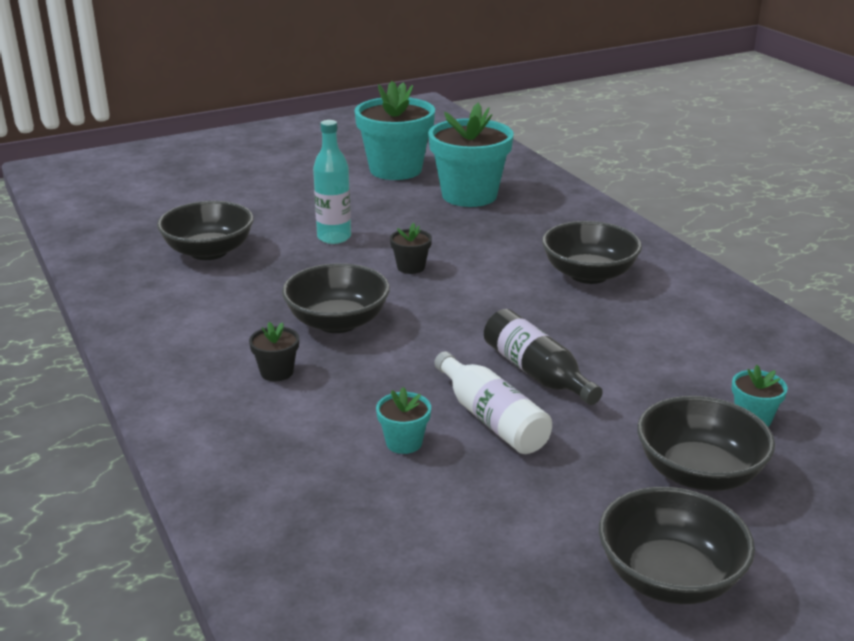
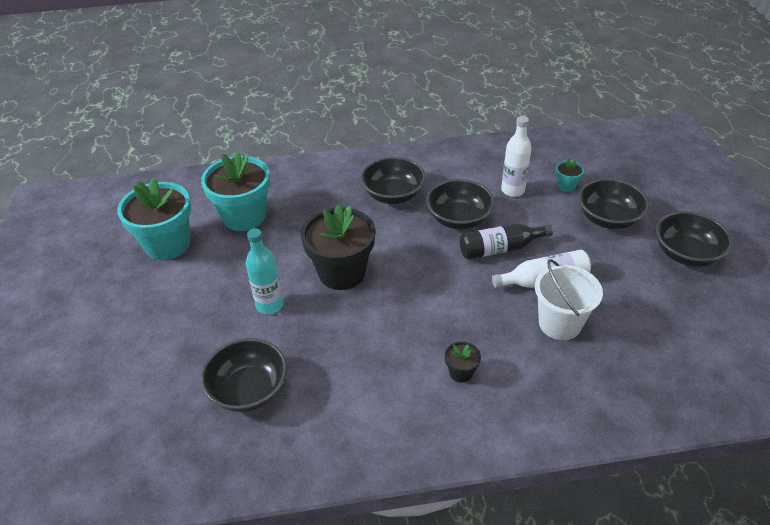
camera: 70 degrees left, 15 degrees up
(337, 322) = (404, 327): black bowl -> black bowl (458, 219)
(404, 442) = (559, 323): turquoise flower pot -> white bucket
(411, 267) = (342, 272): black flower pot -> black flower pot, size x2.29
(689, 367) = (513, 190): none -> white bottle

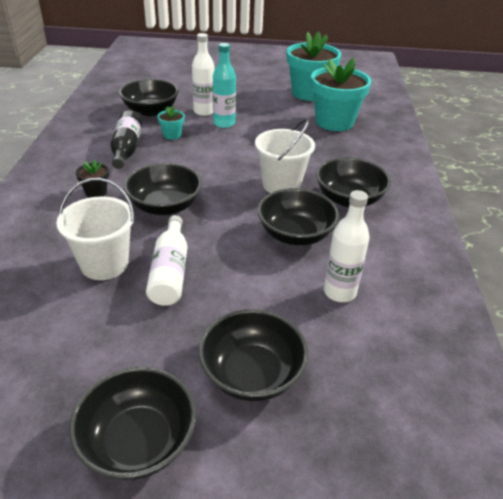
camera: 100 degrees right, 5 degrees down
(240, 331) = (204, 112): none -> white bottle
(342, 272) = (244, 156): black flower pot -> none
(387, 237) = (281, 185): none -> white bucket
(459, 309) = (165, 206): none -> black bowl
(500, 249) = (234, 252): black bottle -> black bottle (127, 149)
(566, 186) = (339, 352): turquoise flower pot -> turquoise flower pot (172, 135)

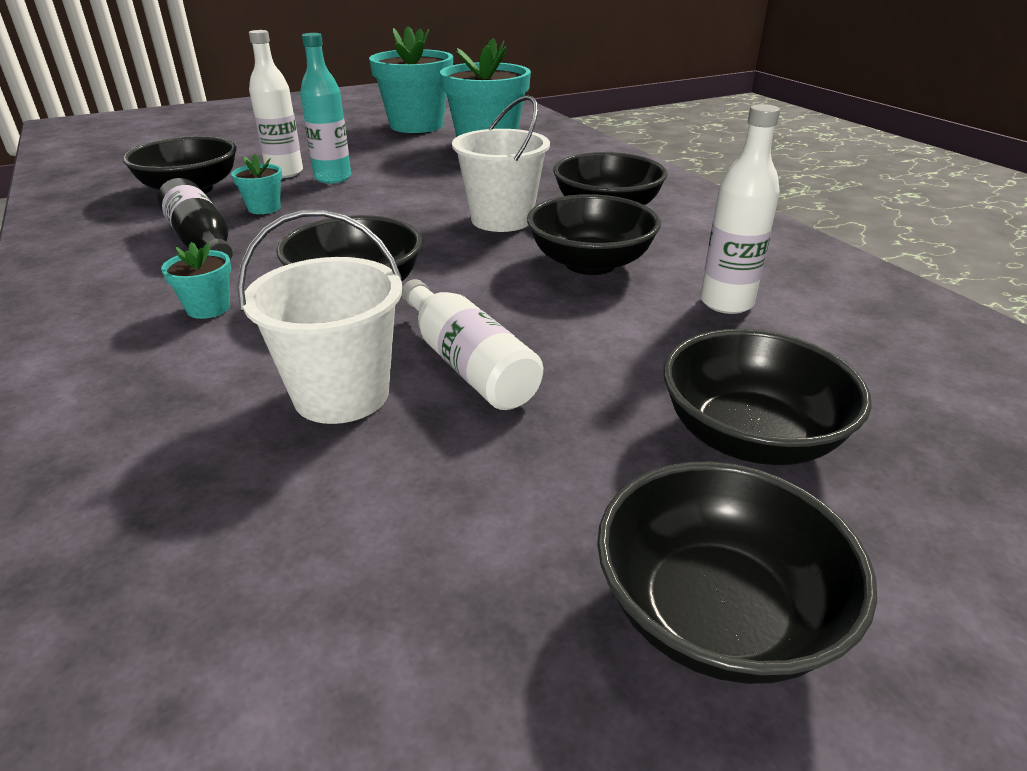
camera: 30 degrees left, 5 degrees down
(96, 192) = (208, 308): black flower pot -> turquoise flower pot

